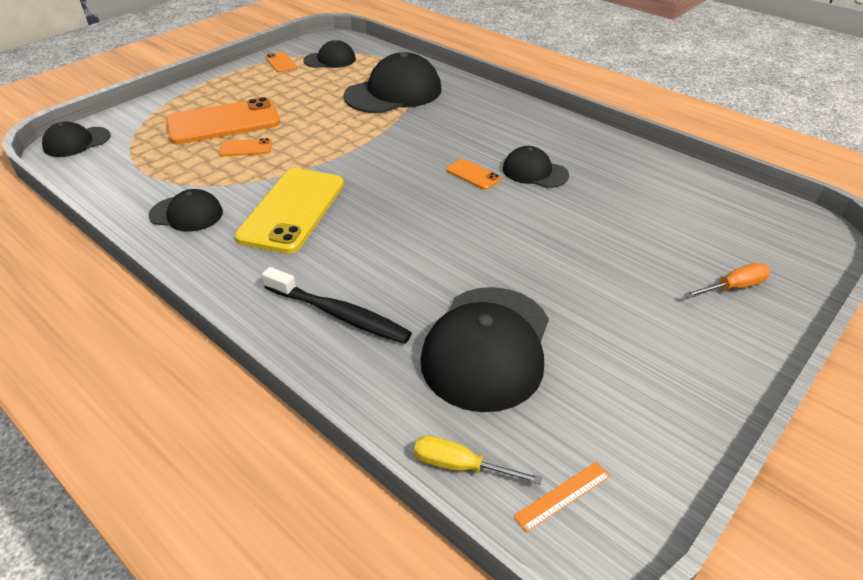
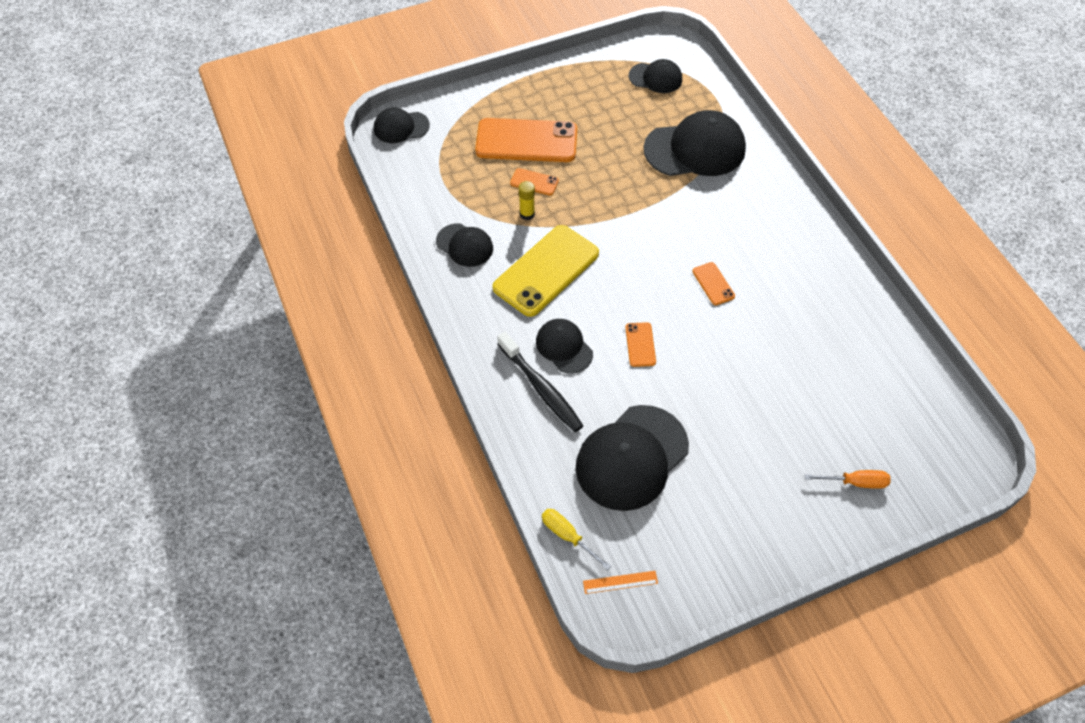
camera: 25 degrees right, 15 degrees up
(249, 173) = (527, 214): none -> yellow glue stick
(281, 63) = (607, 68): orange phone -> orange phone (640, 344)
(534, 172) = (769, 300): black cap -> black cap (564, 347)

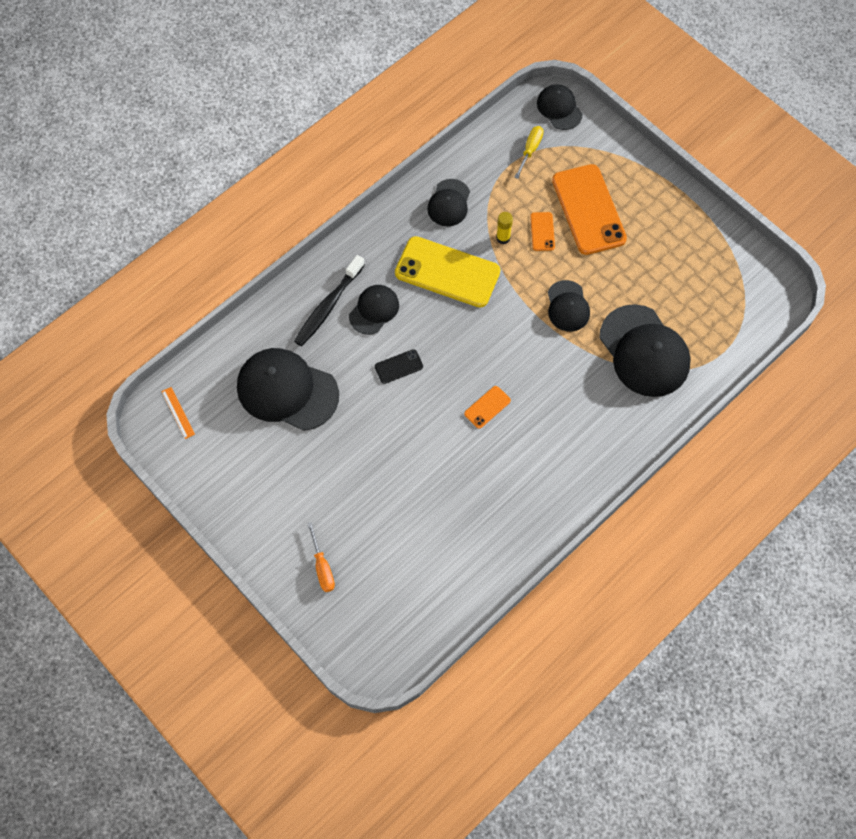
camera: 70 degrees right, 10 degrees up
(567, 536) = (204, 365): yellow screwdriver -> yellow screwdriver (530, 150)
(640, 344) = (398, 366): orange phone -> black phone
(655, 78) = (724, 292): black cap -> black cap (567, 306)

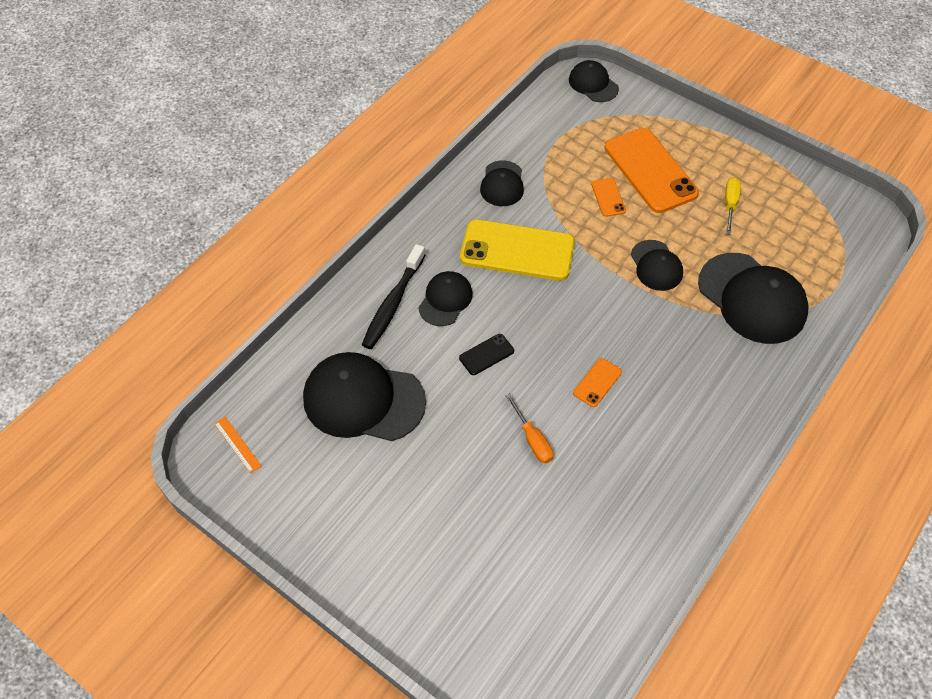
camera: 10 degrees left, 10 degrees down
(322, 567) = (446, 599): orange screwdriver -> orange screwdriver (532, 439)
(503, 238) = (568, 209): yellow glue stick -> none
(530, 150) = (574, 124): yellow screwdriver -> yellow screwdriver (730, 204)

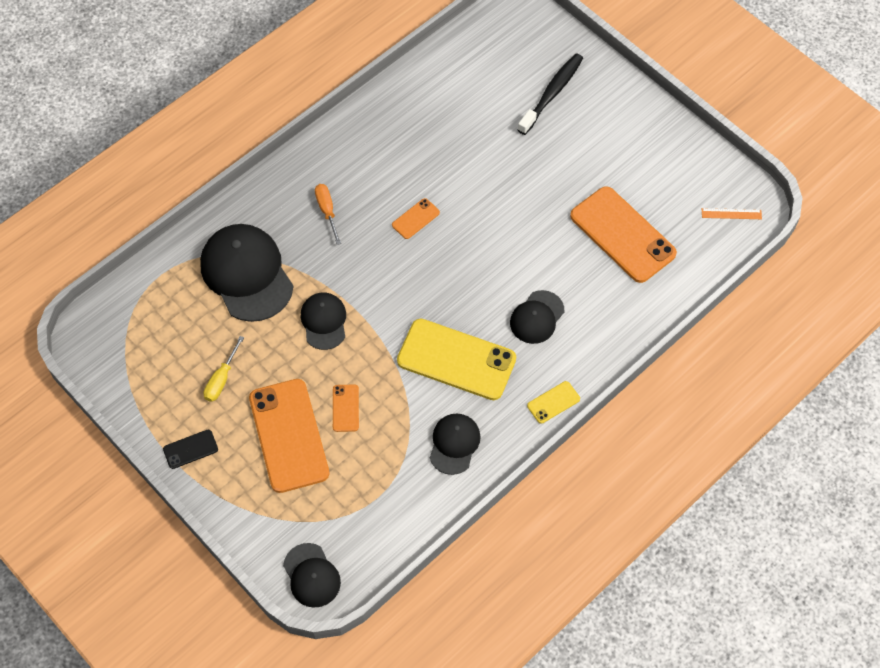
camera: 170 degrees left, 5 degrees up
(237, 444) = (731, 213): orange ruler -> orange ruler turned 60 degrees counterclockwise
(363, 400) = (622, 235): black cap -> orange phone
(393, 303) = (587, 322): black toothbrush -> black toothbrush (552, 93)
(418, 228) = (553, 402): none -> yellow phone
(486, 354) = (507, 258): black phone -> black phone (190, 449)
(532, 439) = (483, 181): orange screwdriver -> orange screwdriver (327, 211)

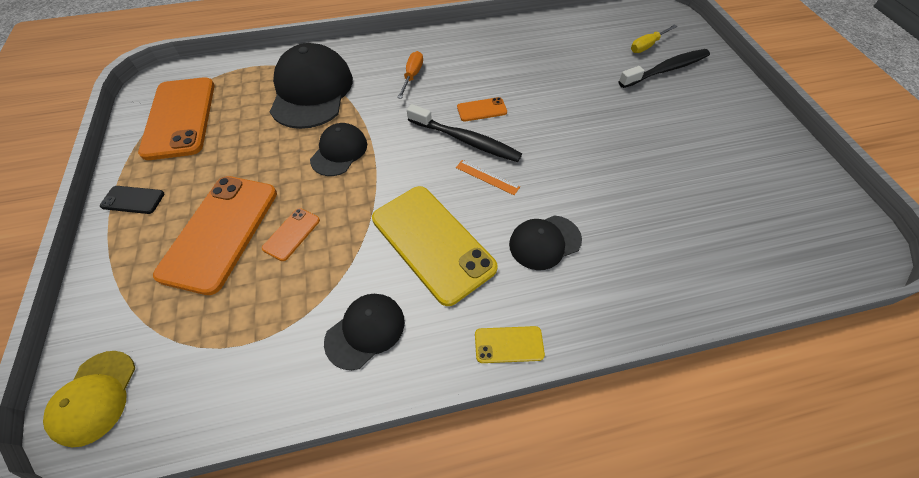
camera: 30 degrees right, 5 degrees down
(221, 379) = (216, 157): yellow screwdriver -> yellow screwdriver (647, 46)
(311, 575) = (95, 397): black cap -> yellow cap
(422, 257) = (466, 140): none -> black toothbrush
(622, 235) = (684, 206): orange phone -> orange phone (180, 118)
(731, 213) = (830, 239): orange ruler -> orange ruler (487, 177)

